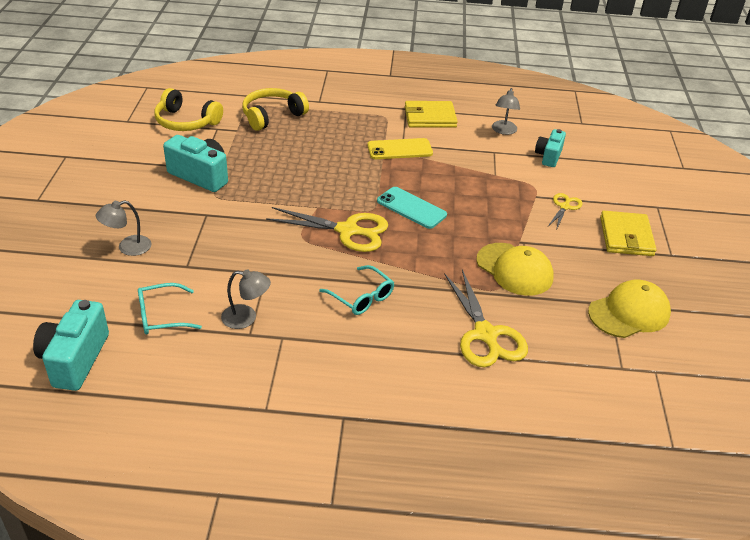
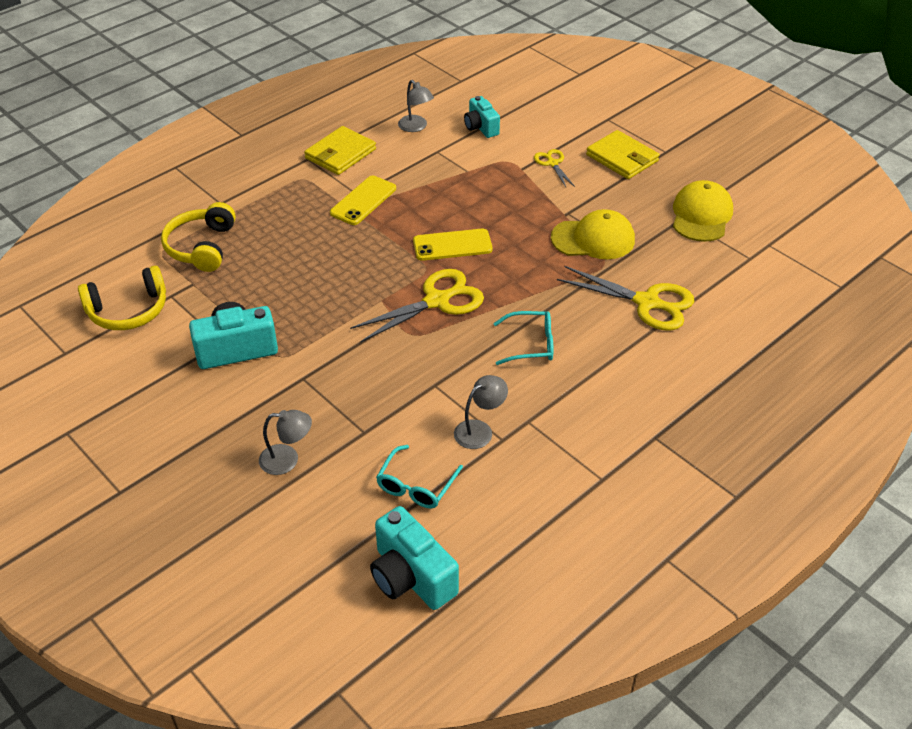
camera: 45 degrees left, 5 degrees up
(127, 247) = (287, 460): grey lamp -> grey lamp turned 105 degrees counterclockwise
(411, 208) = (452, 245): turquoise phone -> yellow phone

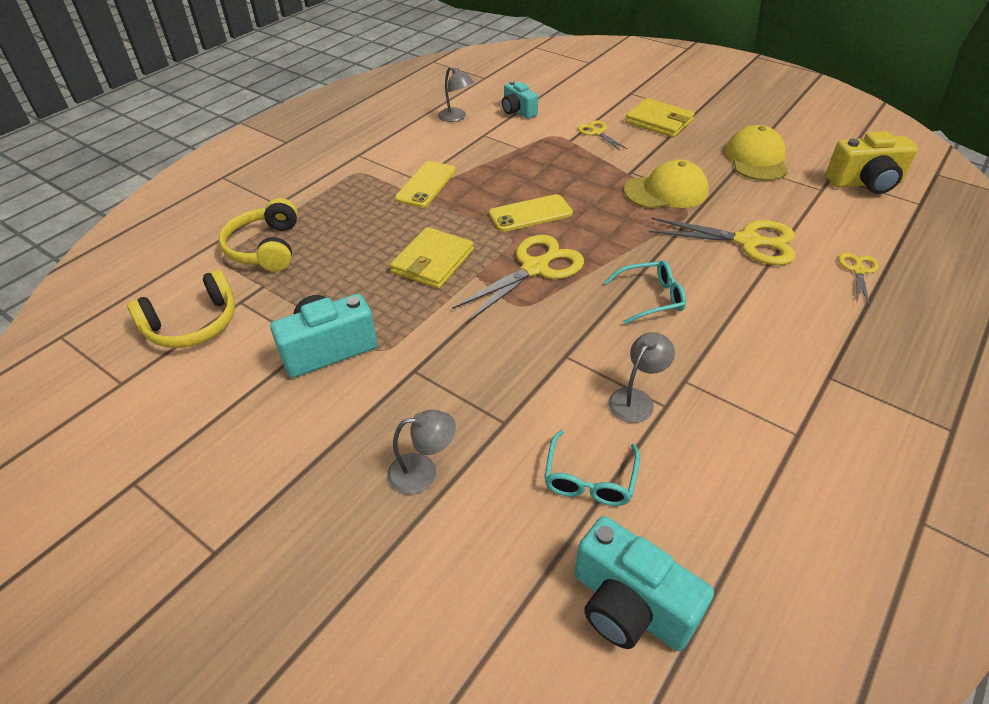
camera: 10 degrees left, 0 degrees up
(340, 154) = (390, 147): yellow wallet -> yellow wallet (433, 261)
(737, 346) = (858, 270): none -> yellow scissors
(798, 257) = (865, 183): none -> yellow camera

